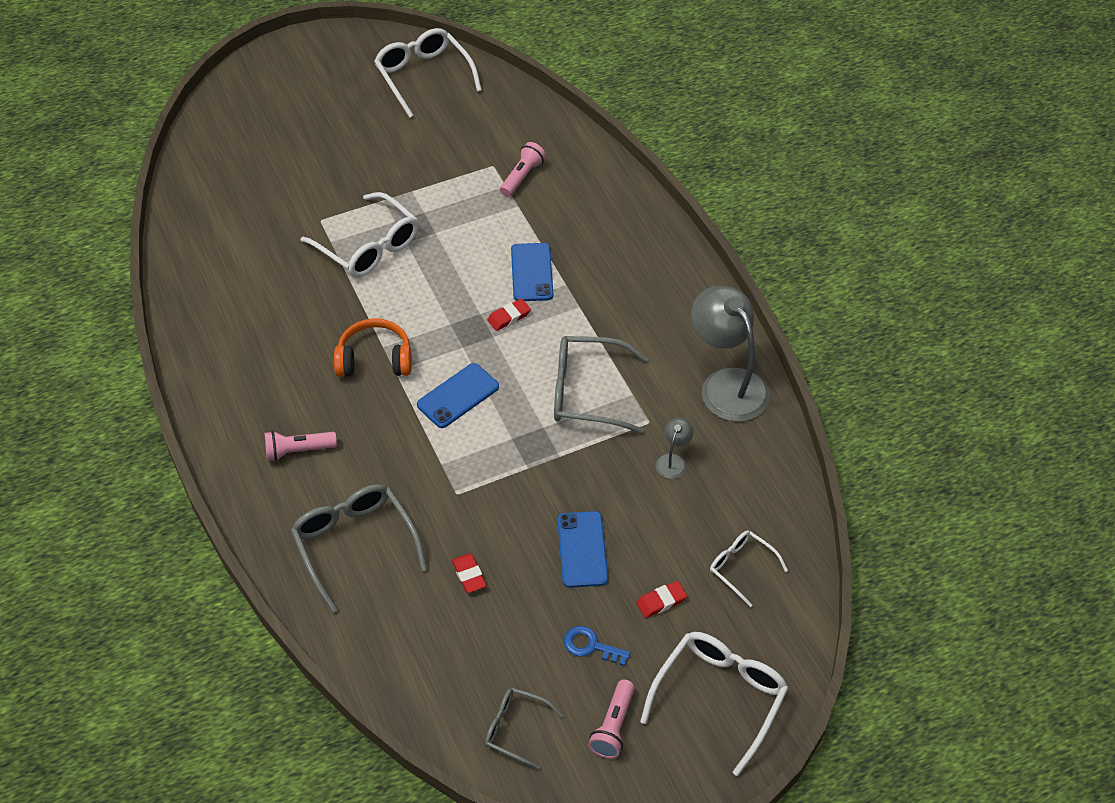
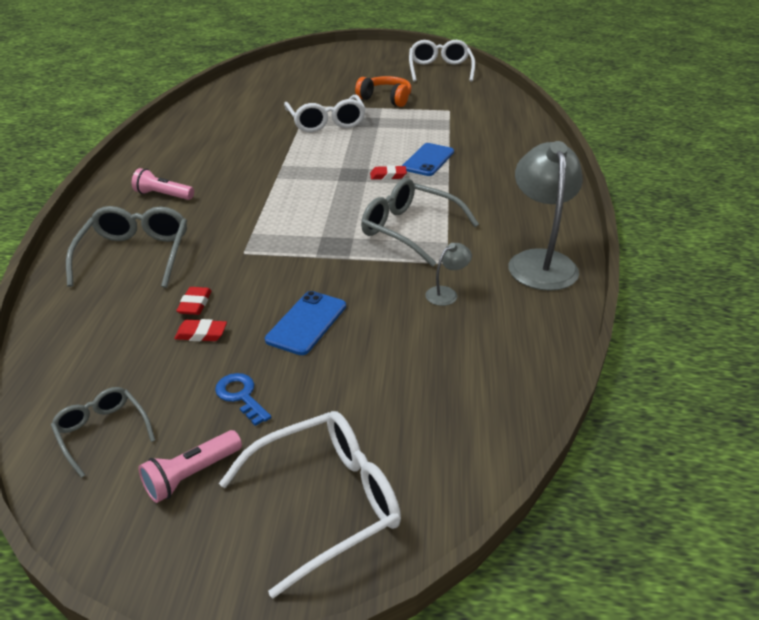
camera: 30 degrees right, 15 degrees down
(375, 359) = (269, 169): orange headphones -> orange headphones (386, 99)
(458, 396) = (306, 202): blue phone -> none
(522, 176) = (465, 119): pink flashlight -> none
(661, 601) = (342, 389): red eraser -> red eraser (201, 334)
(741, 567) = (448, 395): white glasses -> none

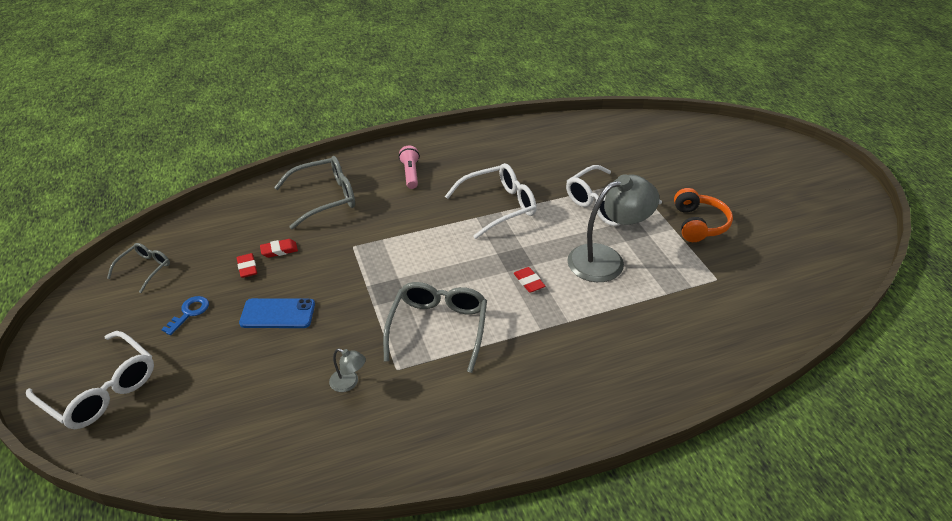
camera: 65 degrees right, 5 degrees up
(191, 475) = (116, 321): pink flashlight -> none
(428, 160) = (582, 299): blue phone -> none
(440, 70) = (825, 238): white glasses -> white glasses (498, 206)
(540, 261) = (433, 438): grey lamp -> grey lamp (606, 259)

